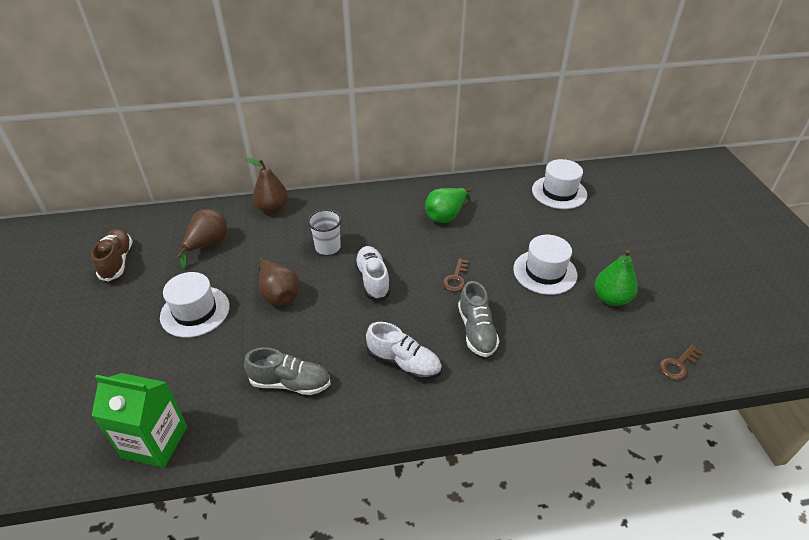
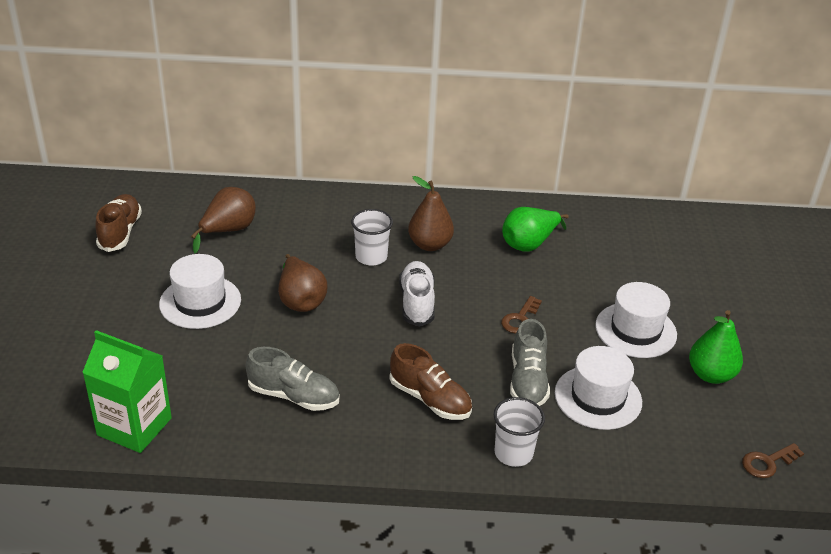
camera: 10 degrees right, 5 degrees down
(272, 208) = (314, 200): brown pear -> brown pear (430, 245)
(404, 363) = (430, 399): white shoe -> brown shoe
(483, 398) = (513, 453): none -> white cup
(559, 192) = (688, 238): white hat -> white hat (598, 397)

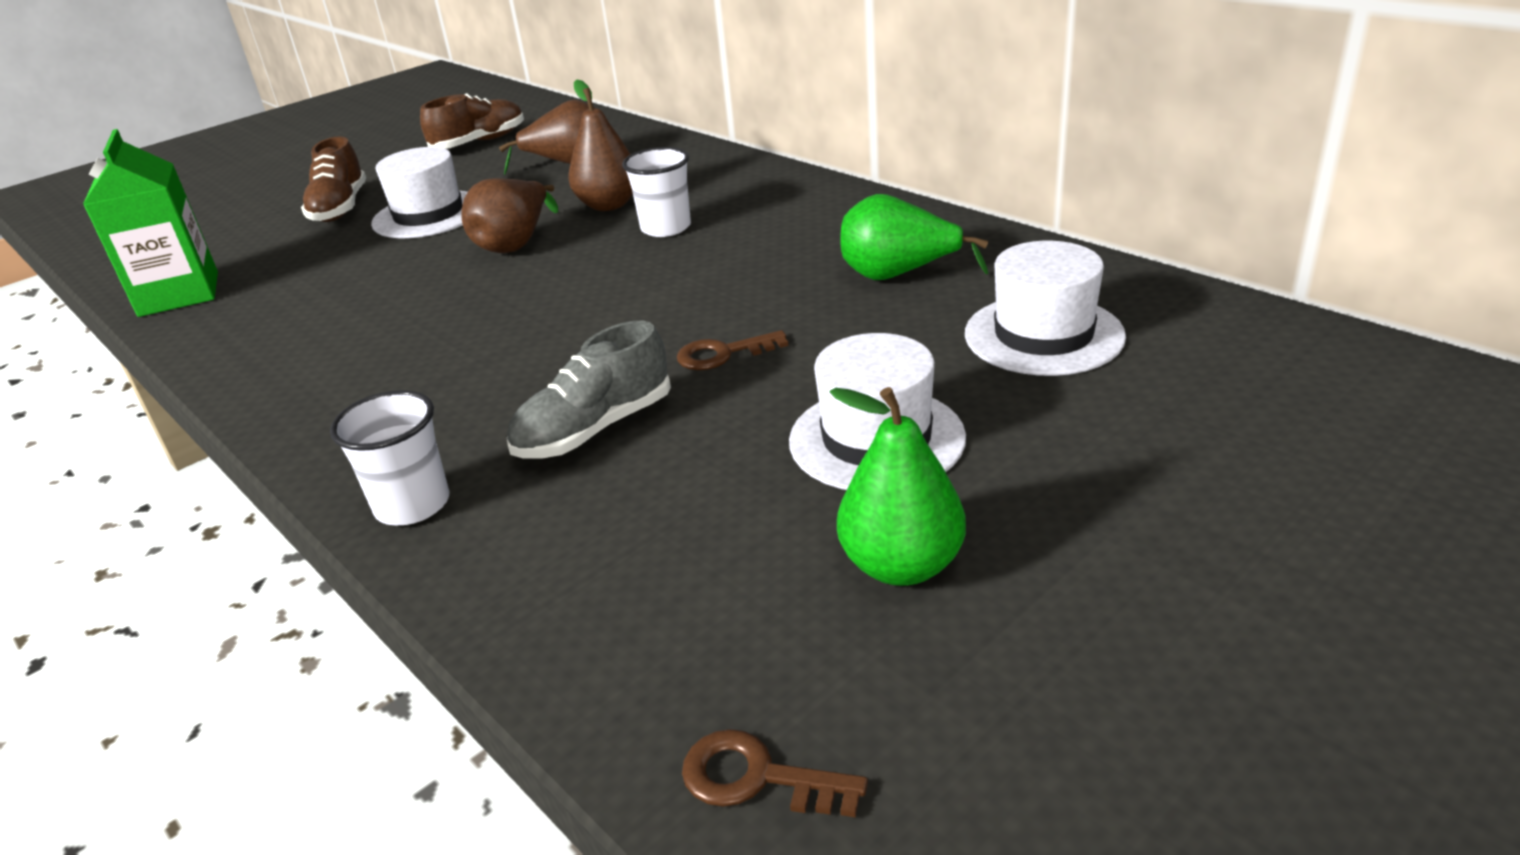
camera: 50 degrees right, 5 degrees down
(294, 396) = (335, 327): grey shoe -> none
(417, 303) = (628, 289): white shoe -> none
(430, 245) = (758, 236): brown pear -> brown pear (609, 205)
(430, 399) = (446, 393): brown shoe -> brown shoe (340, 208)
(598, 397) = (650, 499): white hat -> white hat (1043, 335)

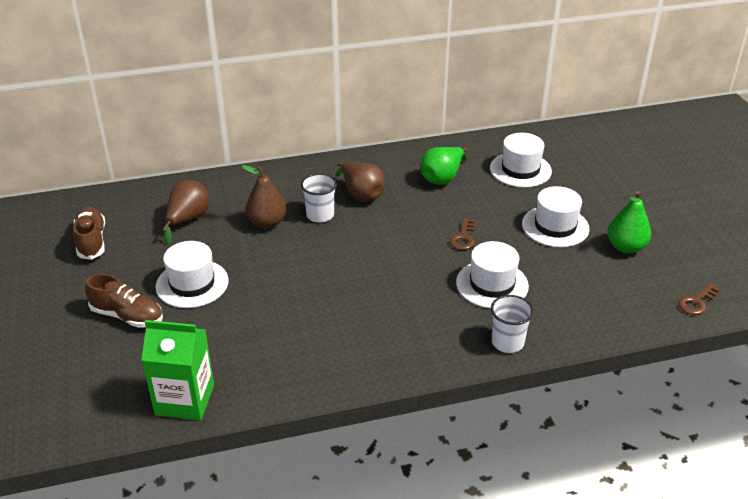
camera: 65 degrees left, 5 degrees up
(516, 243) = (278, 263): brown pear -> brown pear (361, 194)
(595, 429) = (492, 284): grey shoe -> white hat

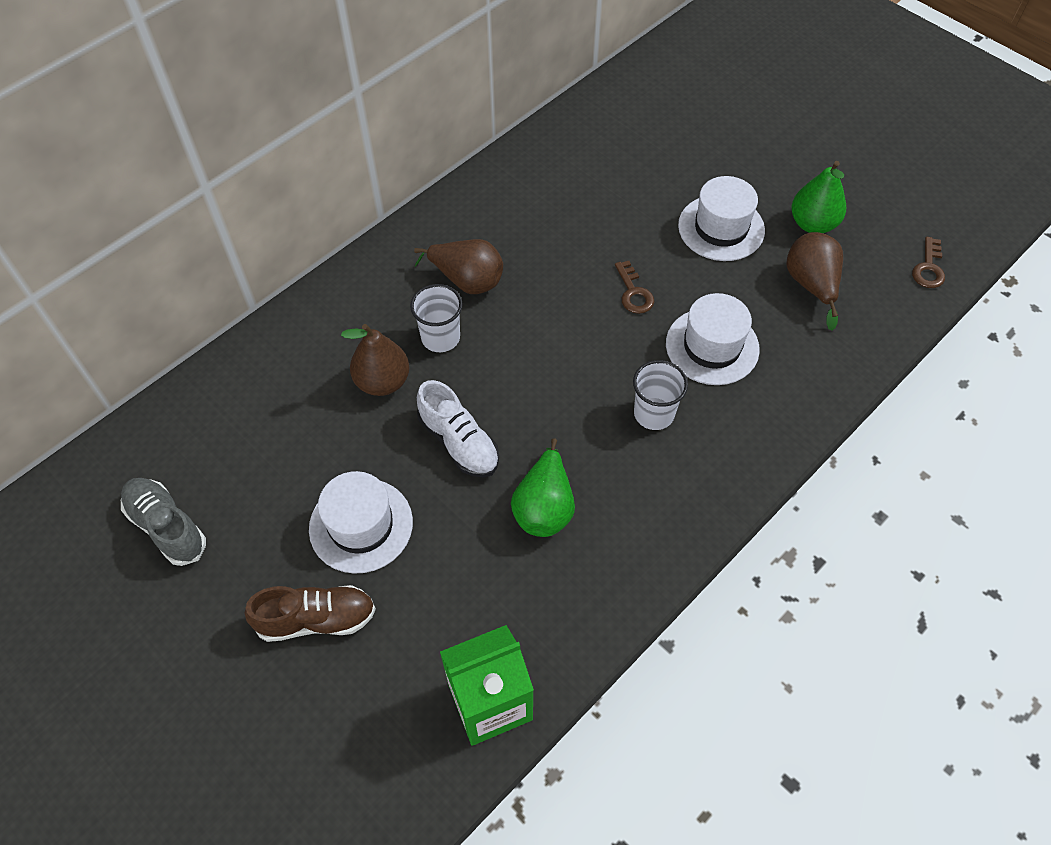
camera: 30 degrees left, 20 degrees up
(91, 241) = (167, 527): brown shoe -> grey shoe
(187, 220) = (273, 426): brown pear -> brown pear (811, 285)
(284, 268) = (459, 442): none -> white shoe
(442, 178) = (545, 210): green pear -> green pear (544, 507)
(507, 342) = (784, 421): white cup -> white cup (654, 413)
(520, 170) = (625, 158): white hat -> none

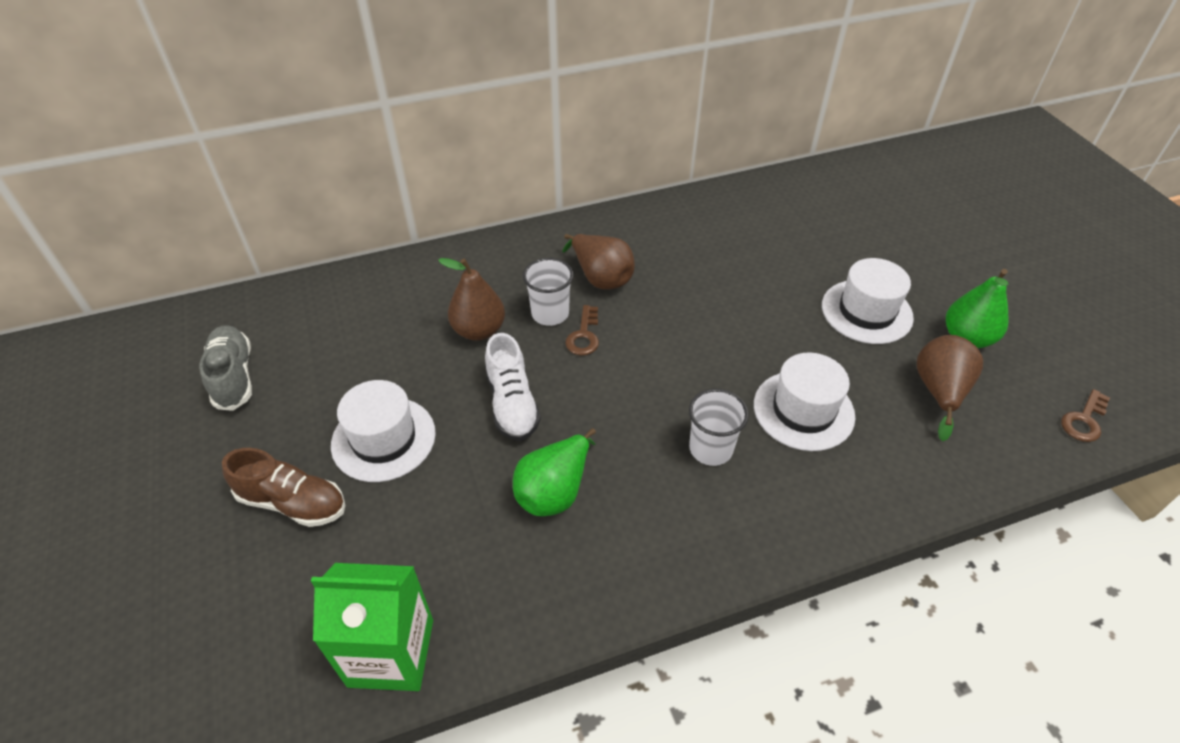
camera: 25 degrees right, 10 degrees down
(633, 292) = (749, 337): brown key -> brown key (584, 335)

